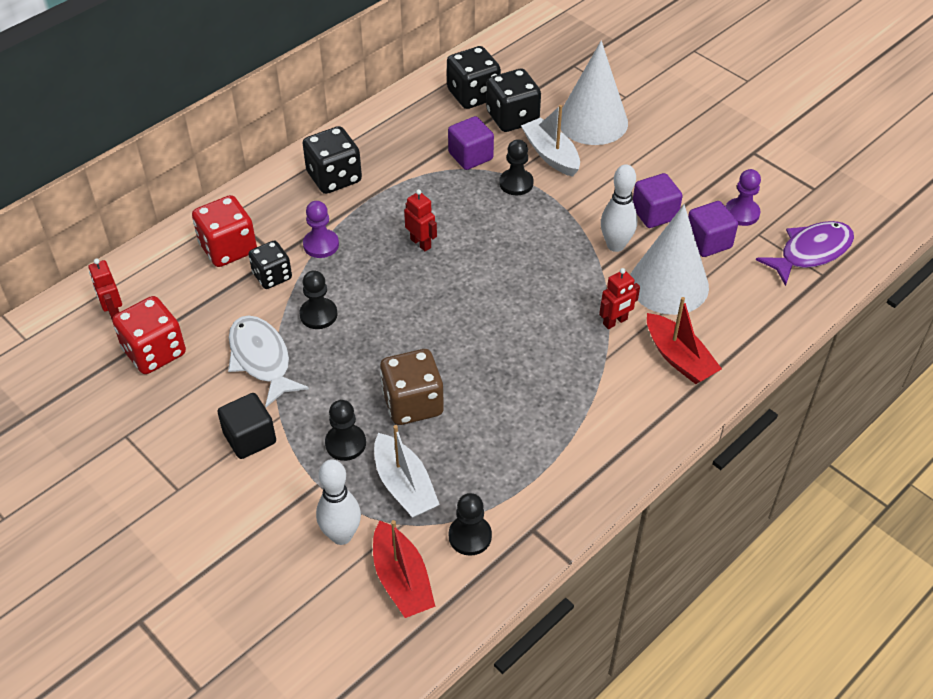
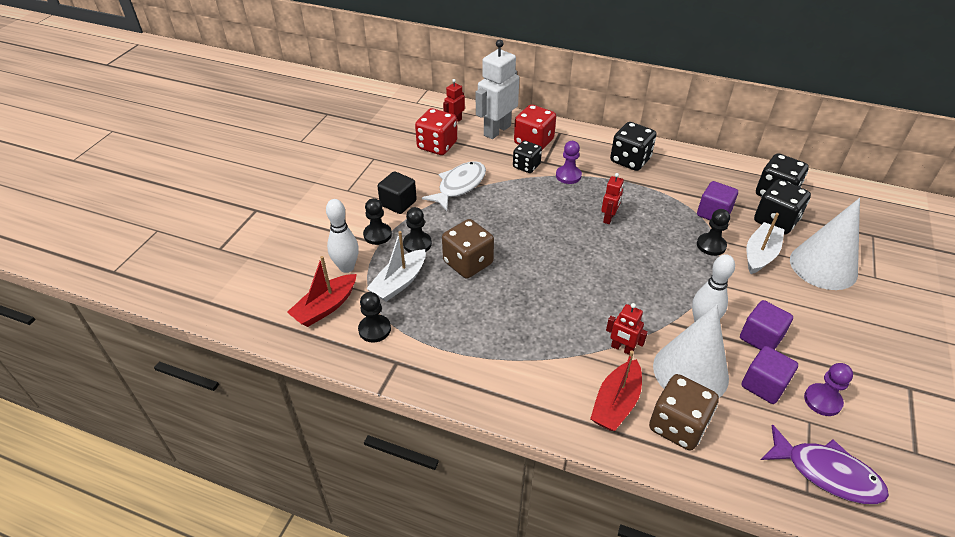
camera: 65 degrees right, 5 degrees down
(172, 275) = (497, 130): none -> white robot
(318, 315) = (510, 195): black pawn -> black pawn (377, 235)
(724, 324) = (677, 425): none -> brown dice

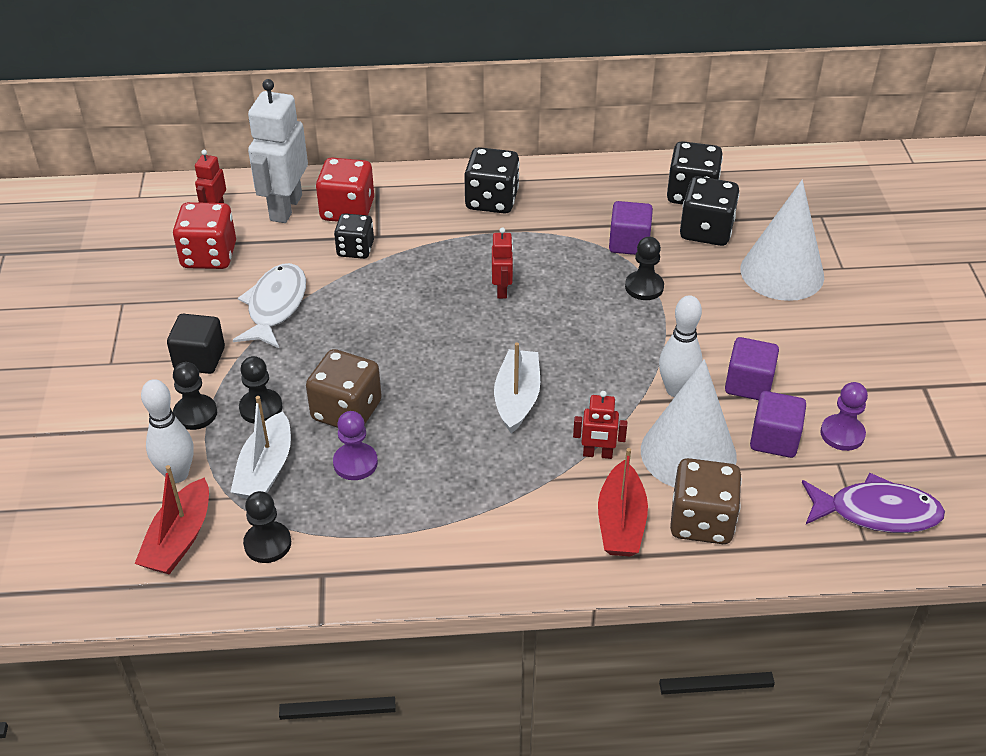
camera: 25 degrees left, 0 degrees up
(568, 176) = (420, 246): purple pawn -> purple pawn (355, 463)
(760, 254) = (706, 280): white boat -> white boat (517, 398)

